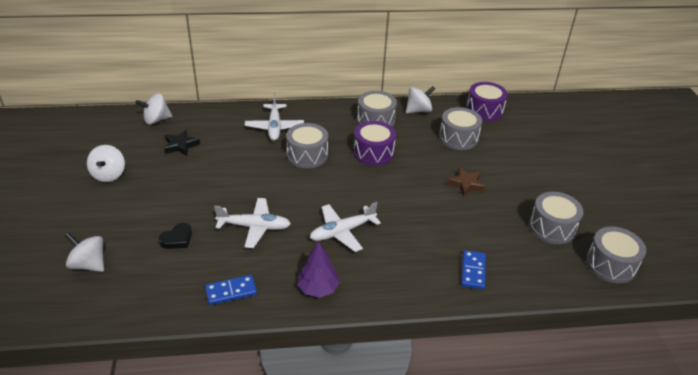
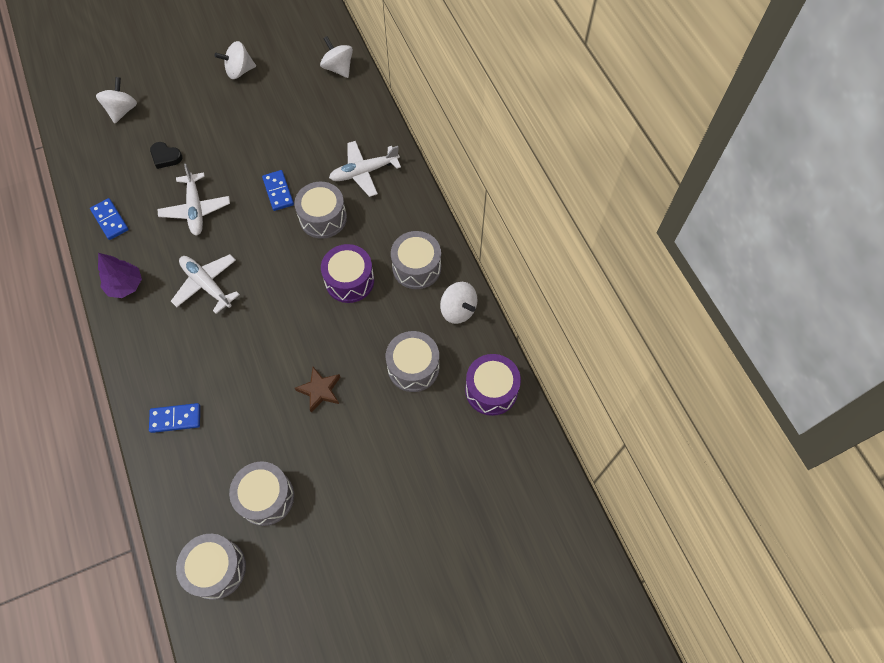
camera: 75 degrees right, 25 degrees up
(181, 145) = (302, 105): black star -> none
(265, 174) = (278, 191): none -> blue domino

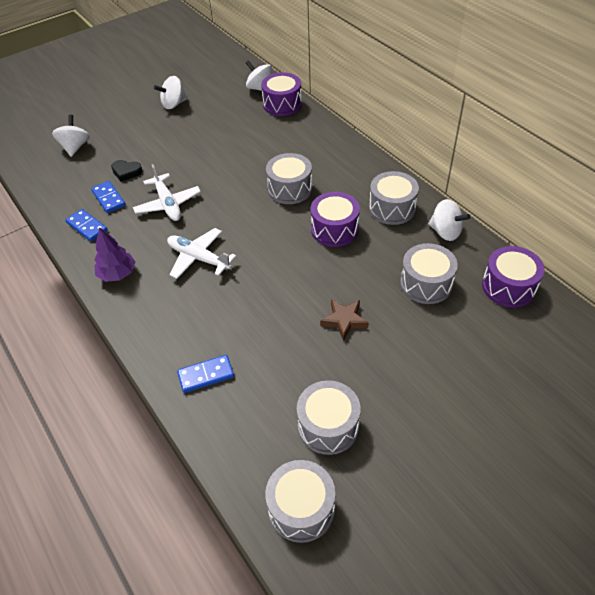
camera: 10 degrees left, 15 degrees down
(278, 191) = (241, 178): blue domino -> blue domino (109, 198)
(354, 97) = (282, 104): none -> purple drum
(364, 172) = (313, 151): white plane -> none

